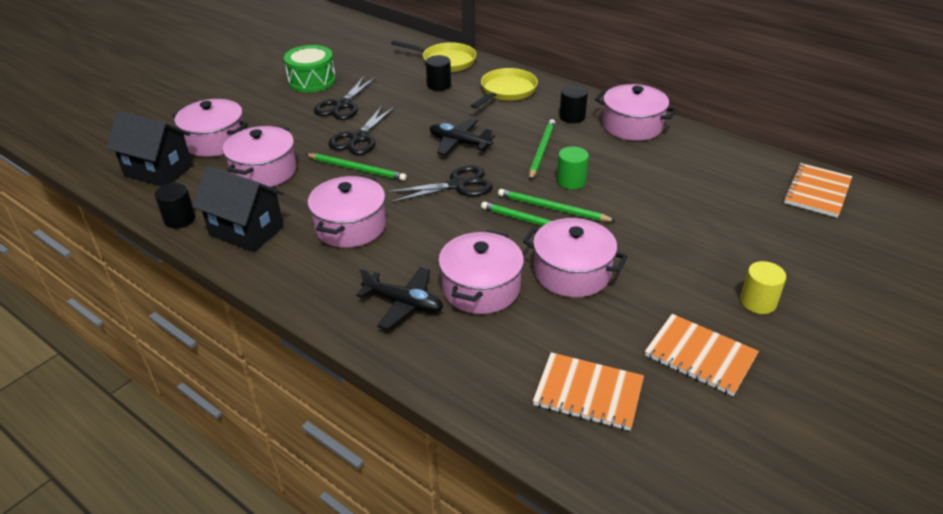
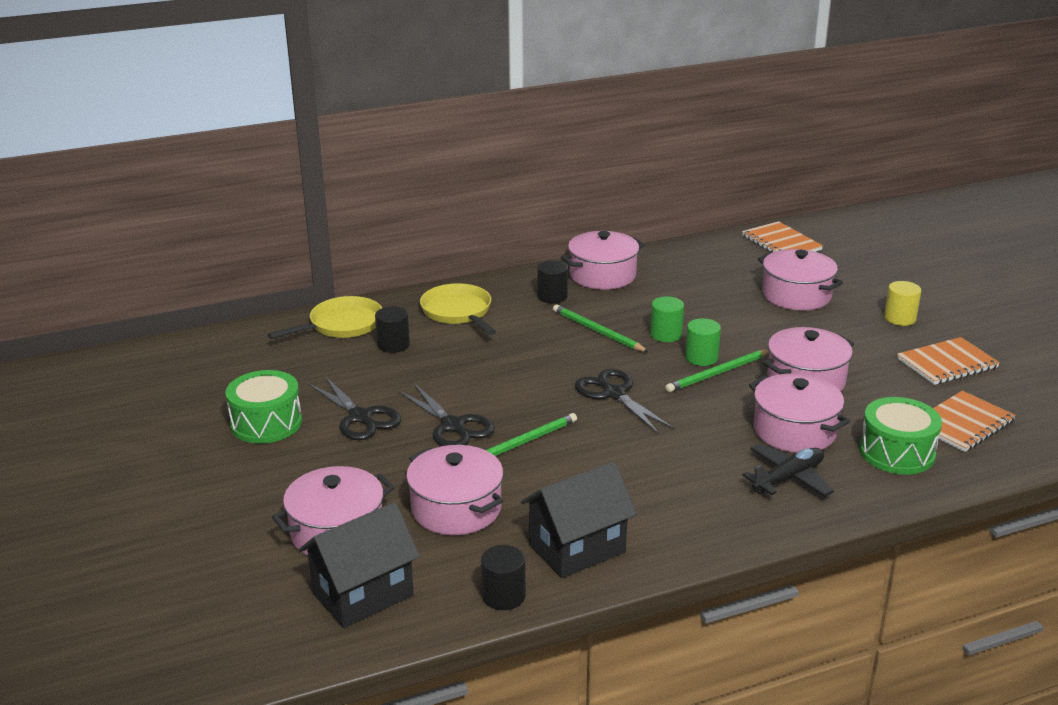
camera: 60 degrees left, 10 degrees down
(350, 226) = (631, 476): pink pot -> pink pot (796, 295)
(457, 185) = (614, 394): black scissors -> black scissors turned 45 degrees counterclockwise
(459, 143) = (534, 369): black plane -> none
(495, 358) = (896, 452): none -> green drum
(552, 208) = (701, 358): green pencil -> green cylinder

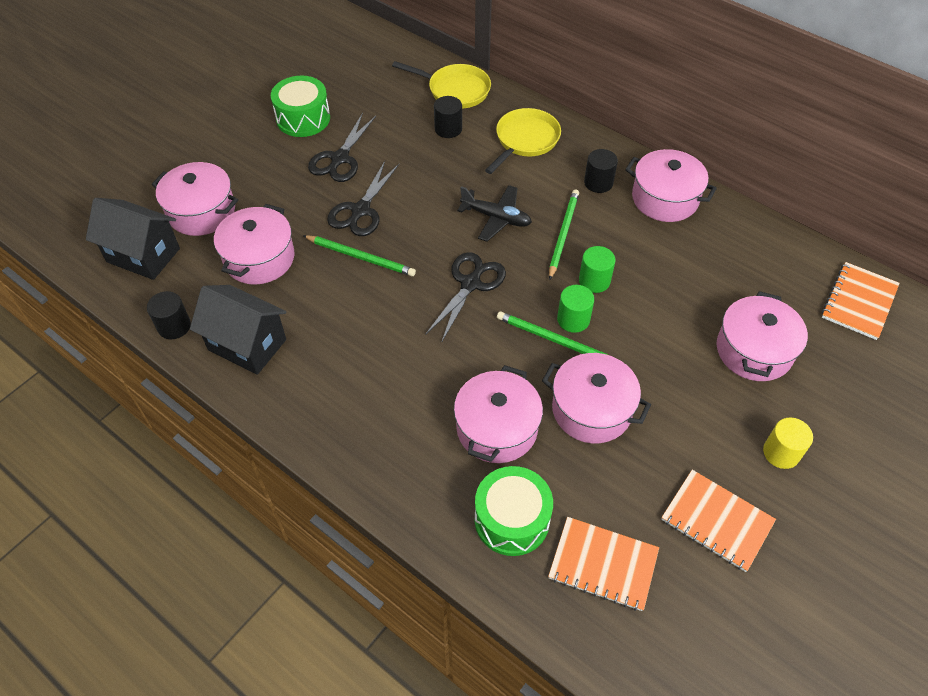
camera: 60 degrees right, 25 degrees up
(788, 479) = (417, 447): black plane -> black plane (496, 218)

